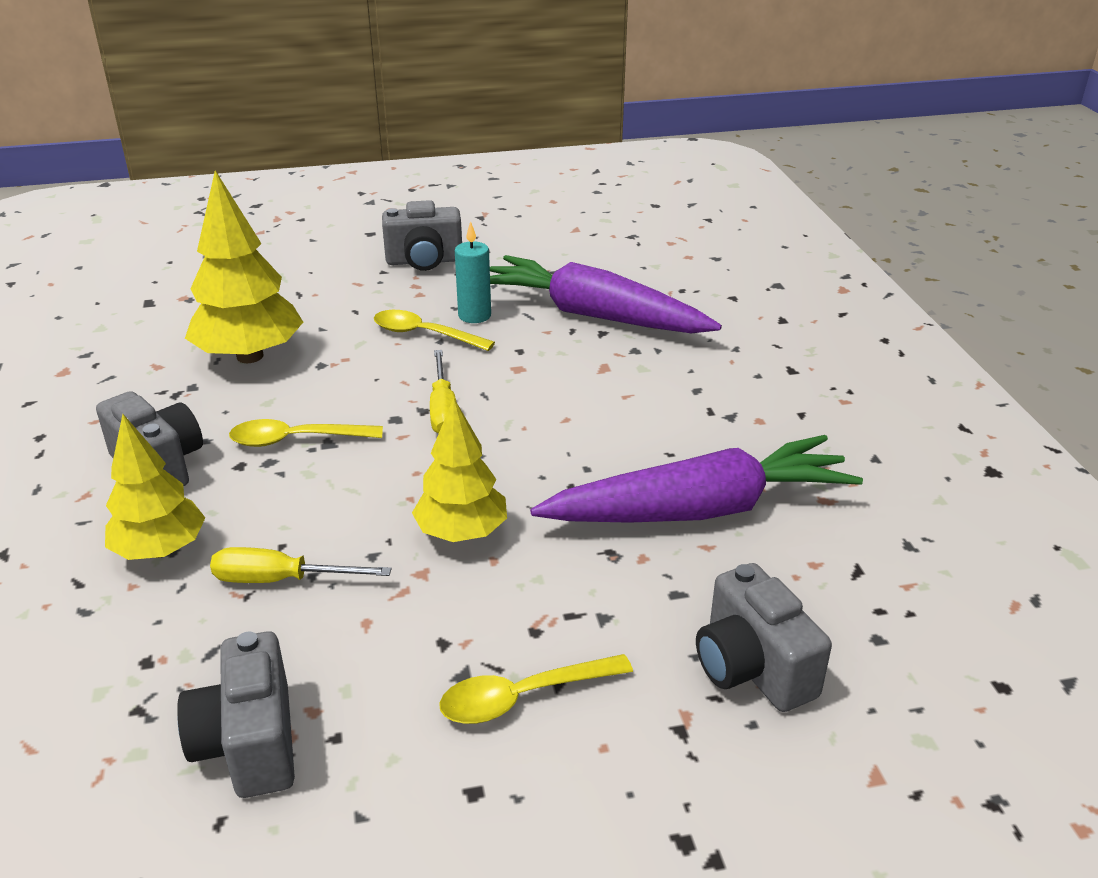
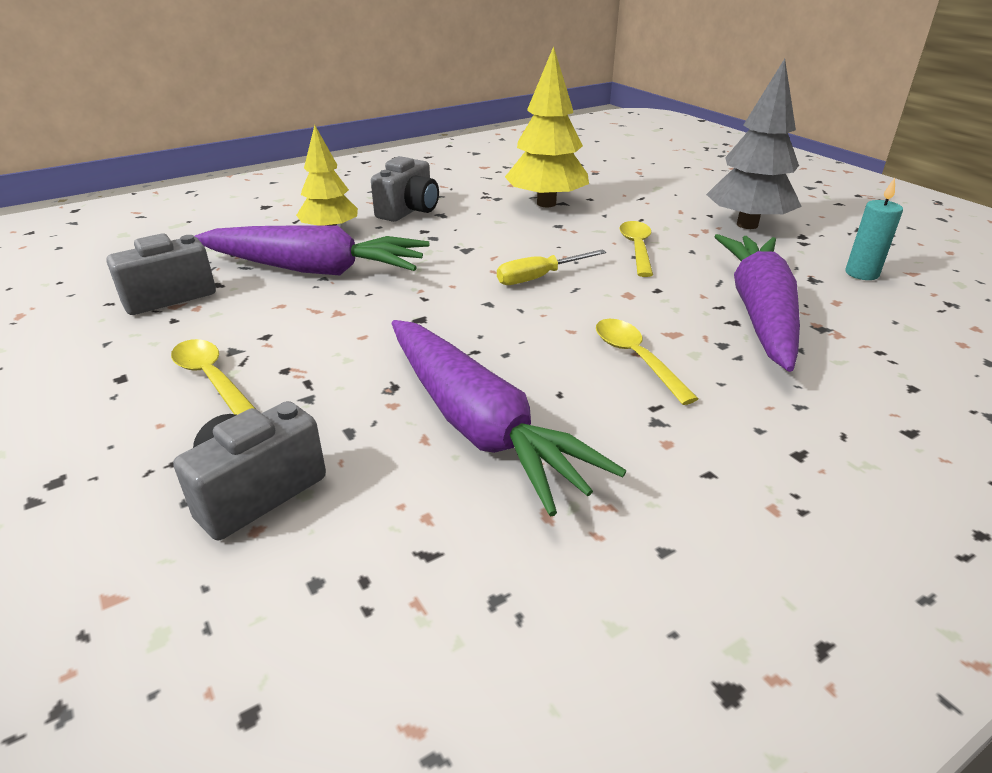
camera: 70 degrees right, 0 degrees up
(280, 580) = (314, 269): yellow screwdriver -> purple carrot
(296, 440) = (462, 239): yellow spoon -> yellow spoon (636, 358)
(424, 261) = (747, 225): grey camera -> grey tree
(461, 533) = (388, 317): yellow tree -> none
(474, 316) = (688, 260): turquoise candle -> turquoise candle (861, 274)

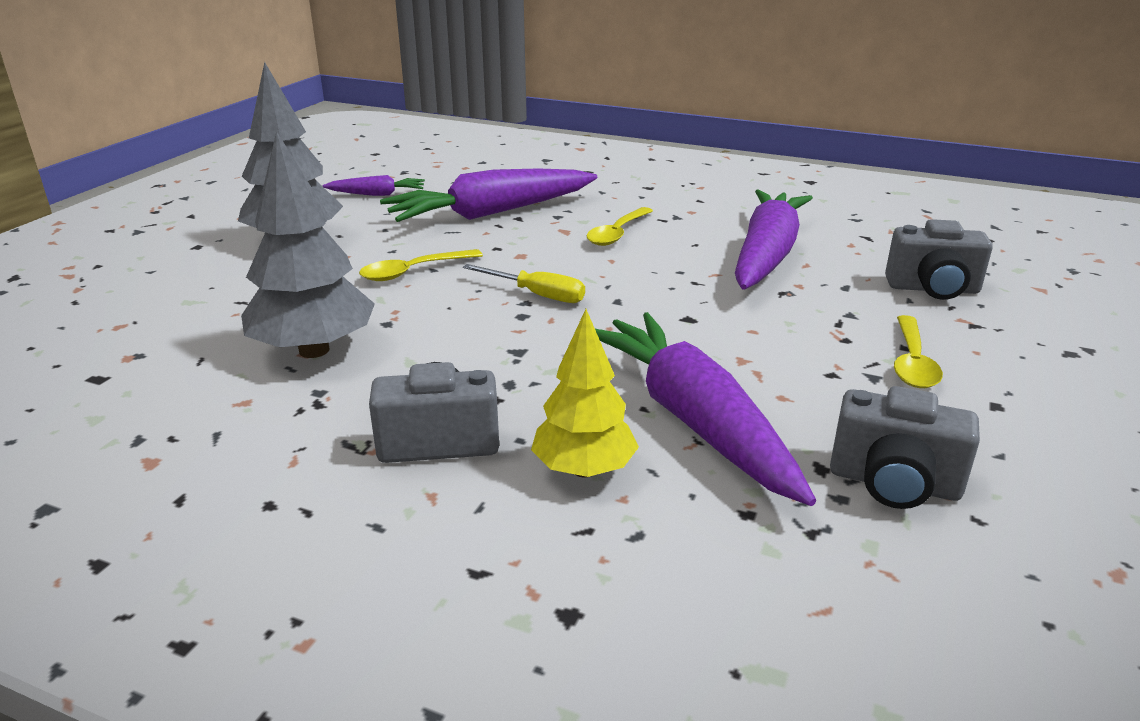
camera: 125 degrees left, 5 degrees down
(546, 203) = (314, 350): yellow tree -> grey tree
(861, 274) = (377, 194): turquoise candle -> purple carrot

